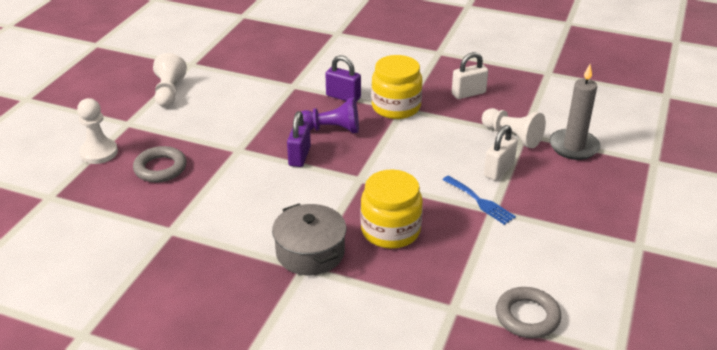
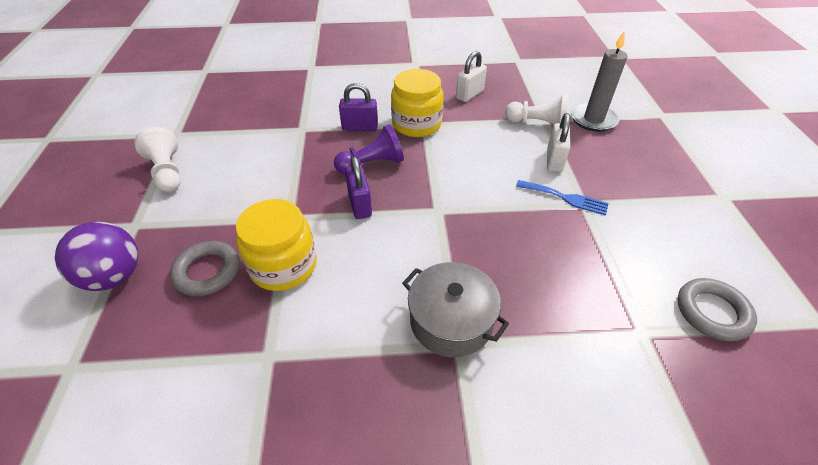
camera: 25 degrees left, 10 degrees up
(99, 153) = (114, 276): white pawn -> purple ball
(390, 230) = (511, 260): yellow jar -> yellow jar (283, 266)

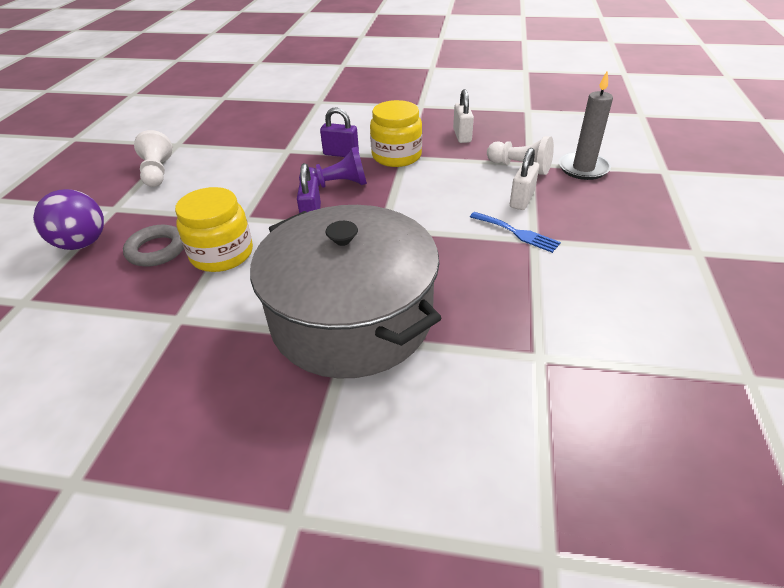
camera: 15 degrees right, 5 degrees down
(451, 321) = (351, 317): grey pot -> grey pot, size x1.98
(469, 94) = (462, 136): white padlock -> white padlock turned 60 degrees counterclockwise
(712, 312) = (626, 351): grey ring -> none

